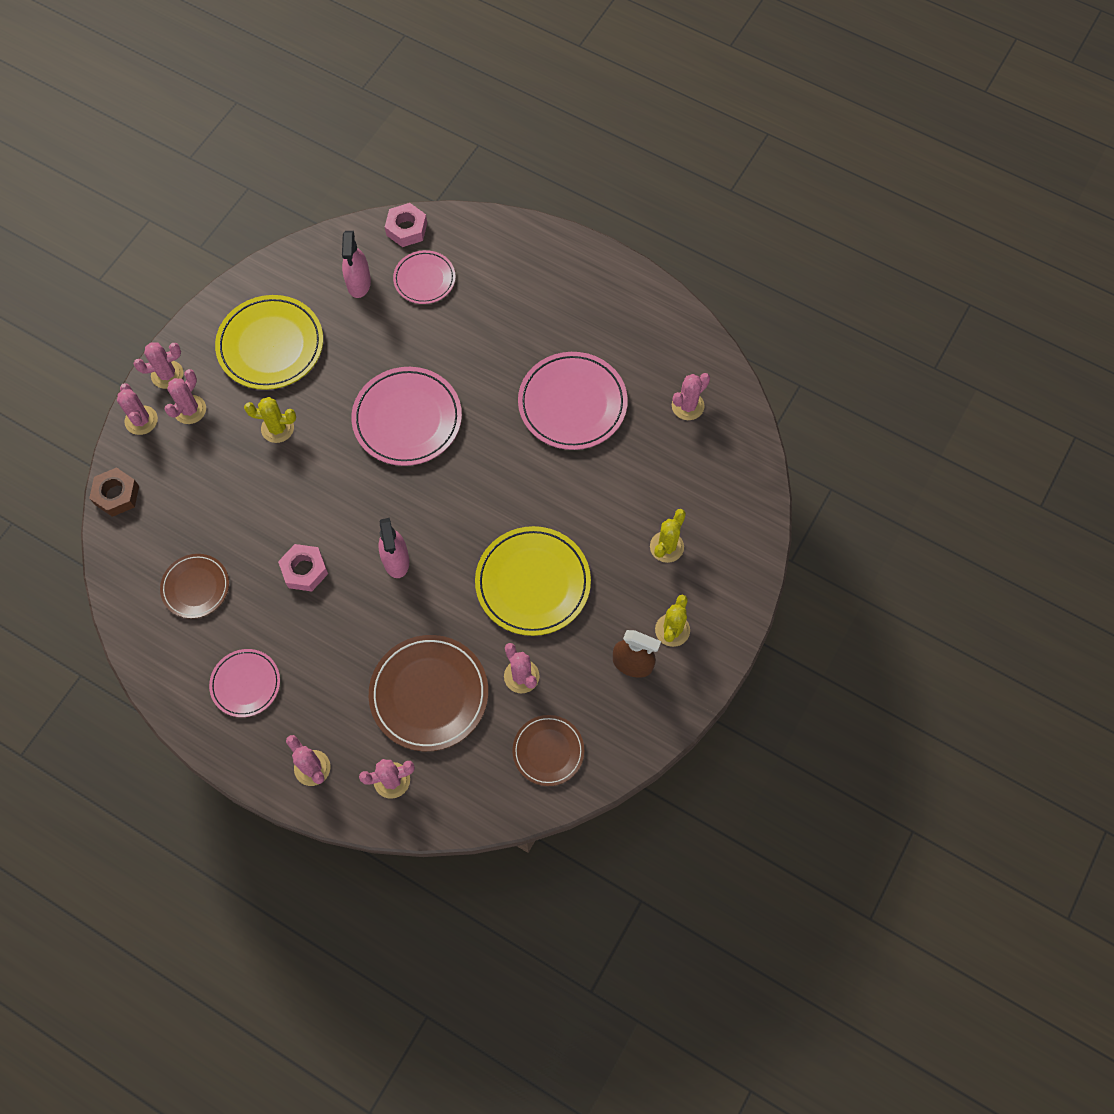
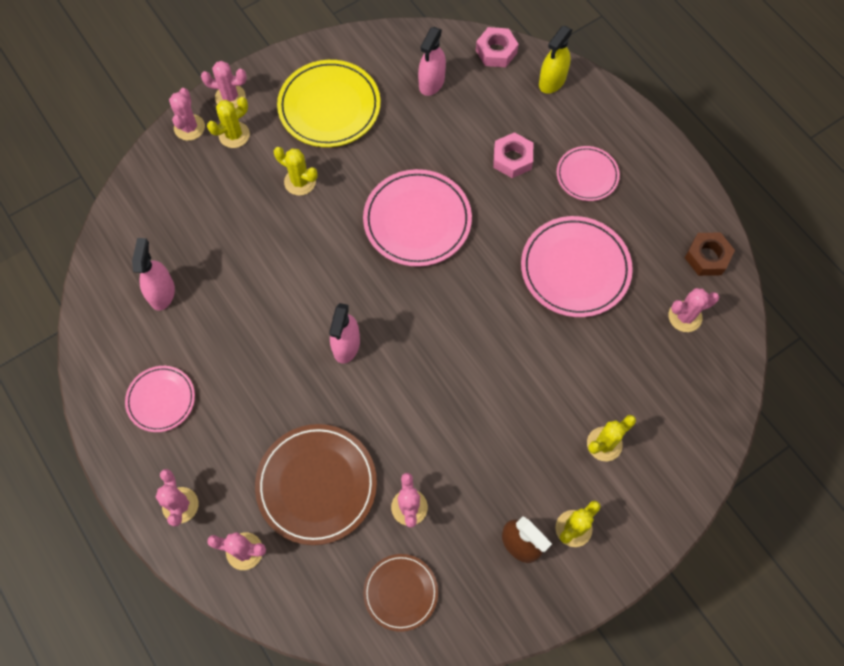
camera: 25 degrees right, 0 degrees up
(116, 495) = (137, 183): brown nut -> brown nut (707, 257)
(190, 410) = (234, 135): pink cactus -> yellow cactus
(196, 587) = (162, 293): brown plate -> pink spray bottle
(304, 570) = (262, 319): pink nut -> pink nut (512, 159)
(424, 279) = (491, 102): pink plate -> pink plate (587, 175)
(472, 237) = (552, 81): none -> yellow spray bottle
(533, 583) = (461, 422): yellow plate -> none

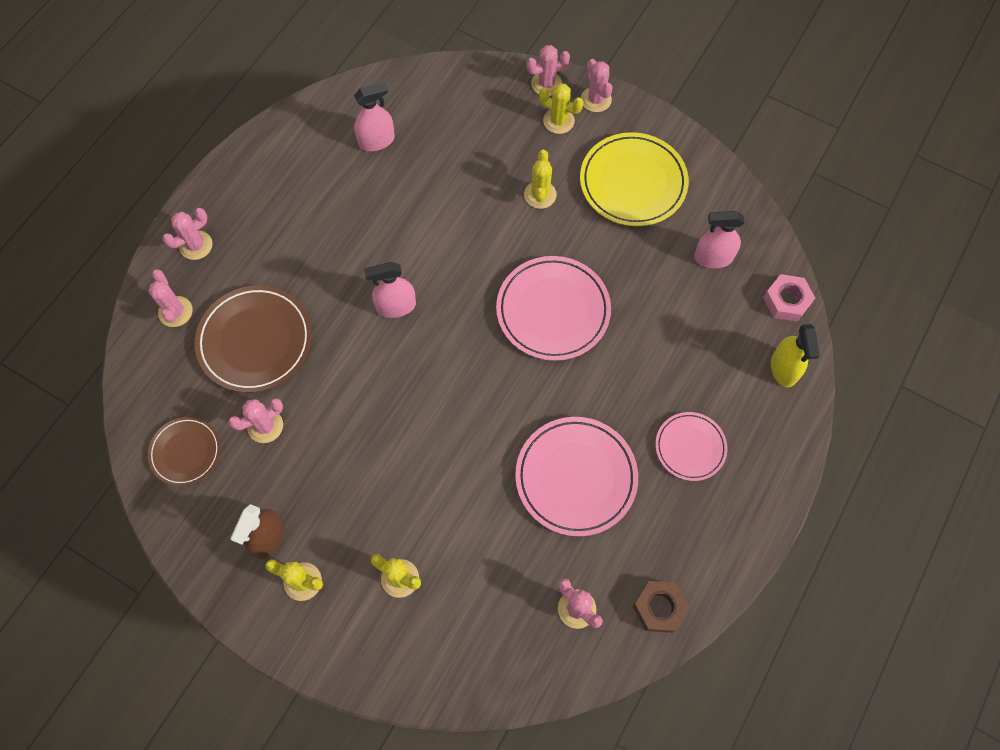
camera: 65 degrees right, 0 degrees up
(161, 400) = (280, 187): pink plate -> none
(512, 159) = (669, 368): pink nut -> none
(552, 81) = (783, 369): yellow spray bottle -> yellow spray bottle turned 105 degrees counterclockwise

